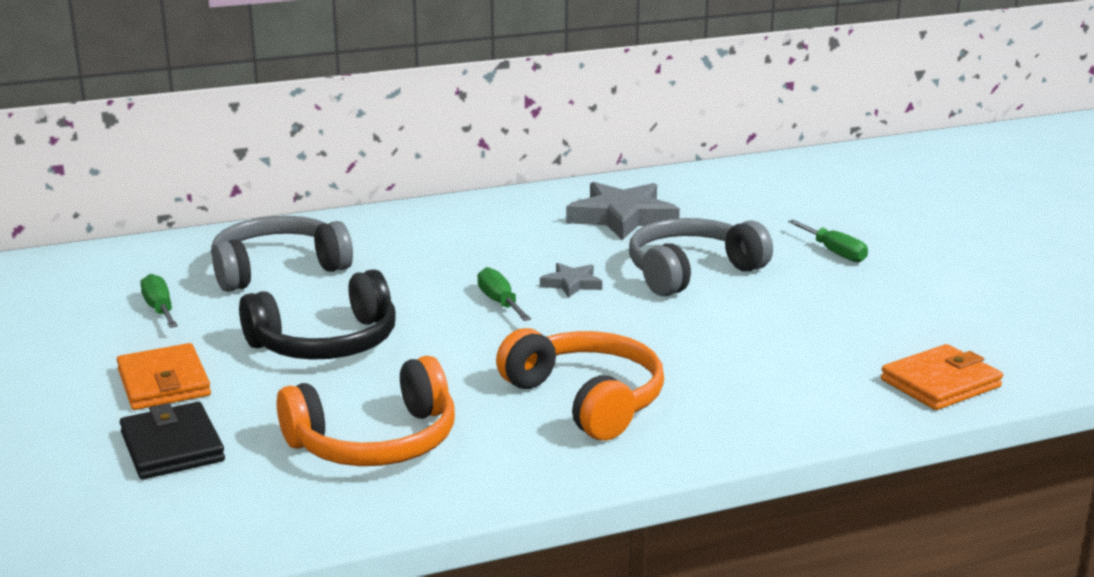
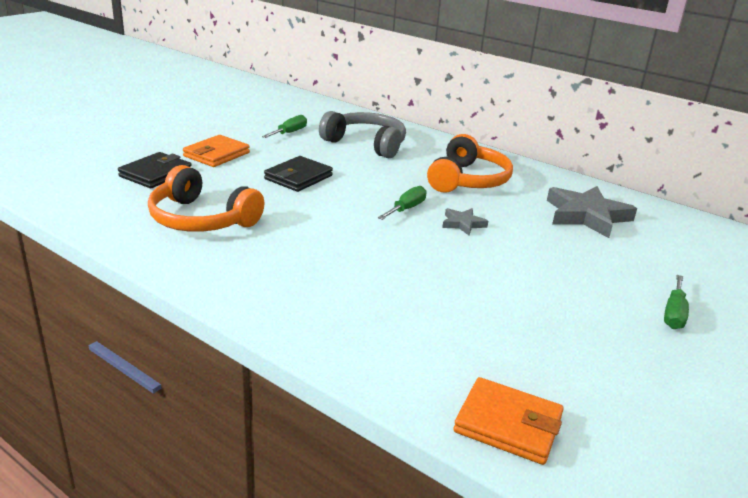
camera: 55 degrees right, 5 degrees up
(326, 343) = (298, 177): black headphones -> black wallet
(587, 400) = (312, 268): orange headphones -> orange headphones (468, 180)
(691, 272) = (543, 260): grey headphones -> none

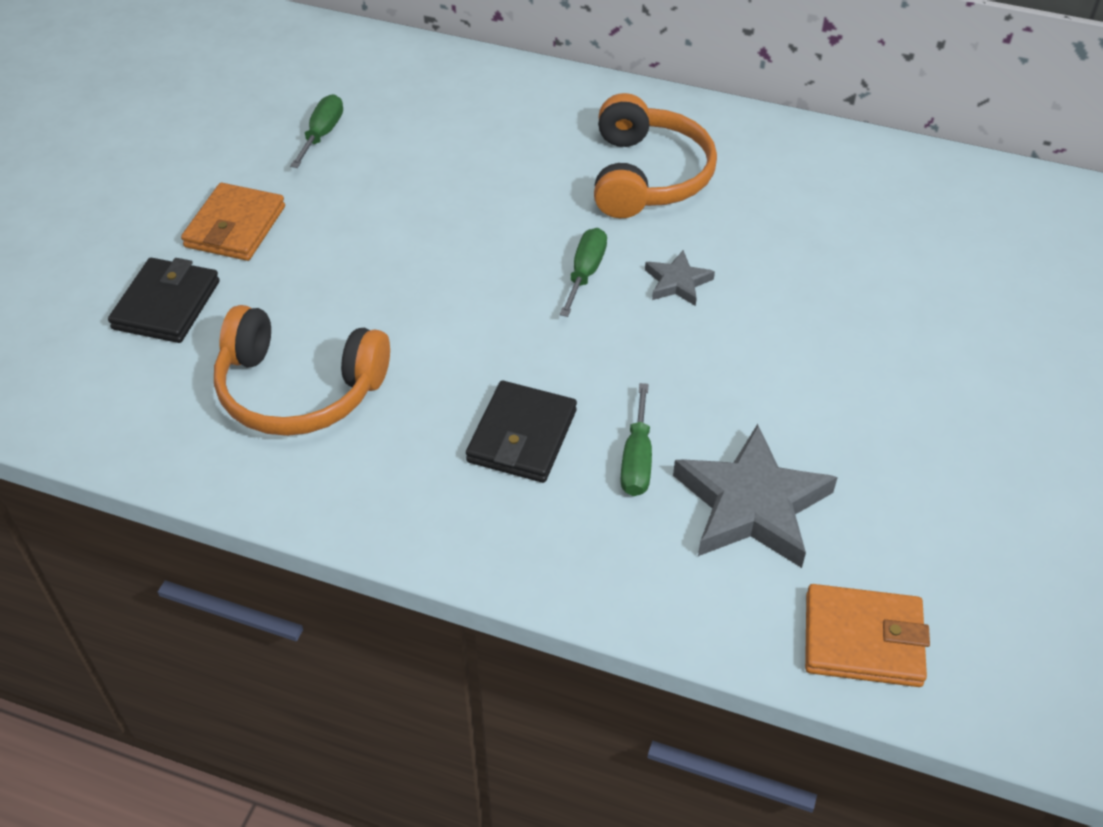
camera: 15 degrees left, 20 degrees up
(298, 177) = (393, 246): black wallet -> black wallet (522, 436)
(366, 144) = (458, 128): grey headphones -> none
(586, 216) = (841, 210): grey star -> grey star (751, 504)
(674, 314) = (1002, 382): green screwdriver -> green screwdriver (637, 459)

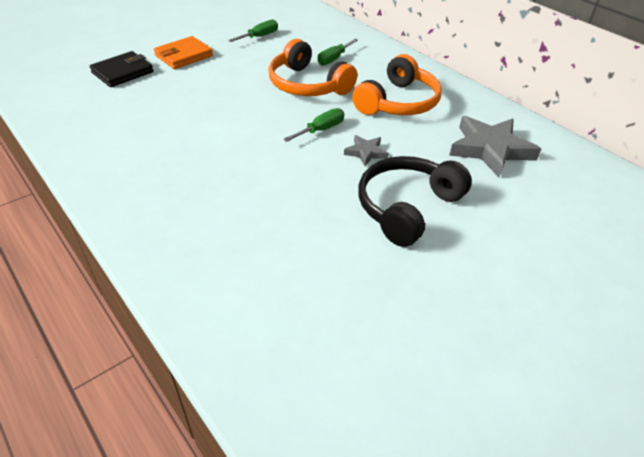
camera: 30 degrees right, 5 degrees down
(298, 390) = (134, 123): orange headphones -> orange headphones (307, 85)
(522, 436) = (210, 186): black wallet -> none
(637, 459) = (255, 223): green screwdriver -> green screwdriver (333, 59)
(751, 504) = (295, 276): grey star -> grey star (490, 149)
(797, 342) = (407, 207): none -> black headphones
(863, 640) = (284, 389): orange wallet -> none

